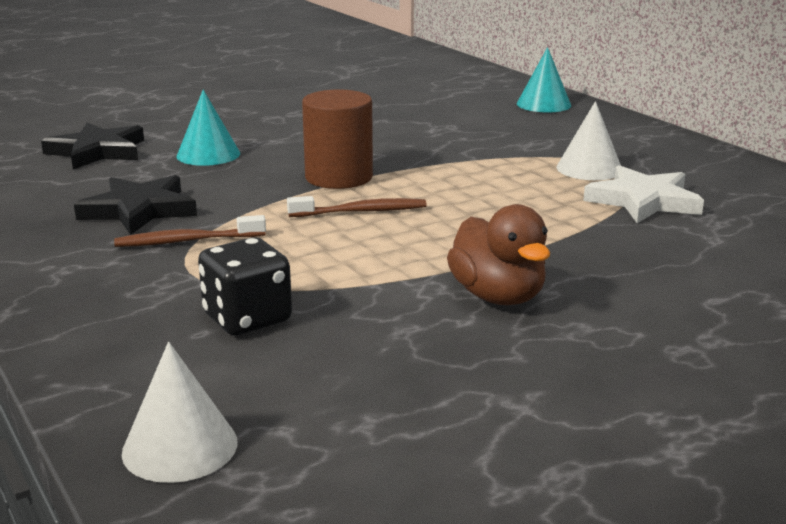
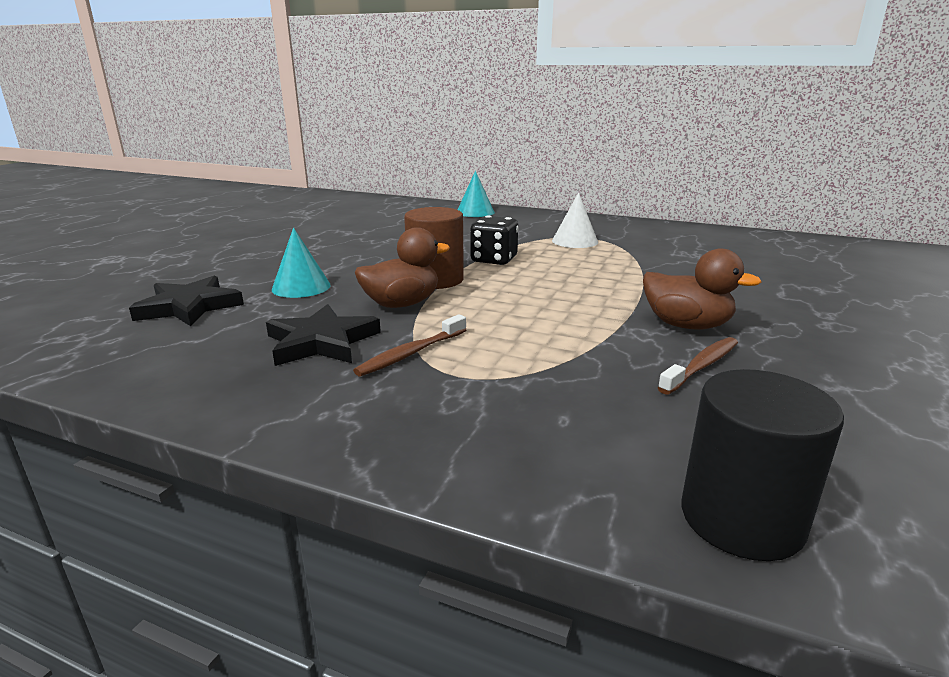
camera: 35 degrees left, 0 degrees up
(180, 447) = (741, 518): white cone -> black cylinder
(247, 319) = (575, 395): black dice -> black dice (494, 260)
(261, 194) = (401, 304): none -> brown duck
(361, 212) = (497, 297): brown toothbrush -> brown toothbrush (702, 366)
(643, 201) = (638, 252): white star -> none

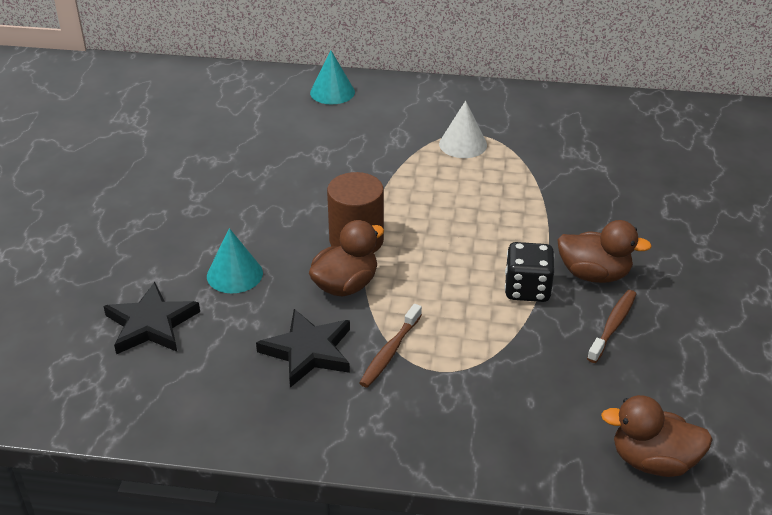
camera: 15 degrees left, 15 degrees up
(494, 260) = (396, 194): black dice -> black dice (527, 289)
(741, 518) = (653, 461): black cylinder -> brown duck

